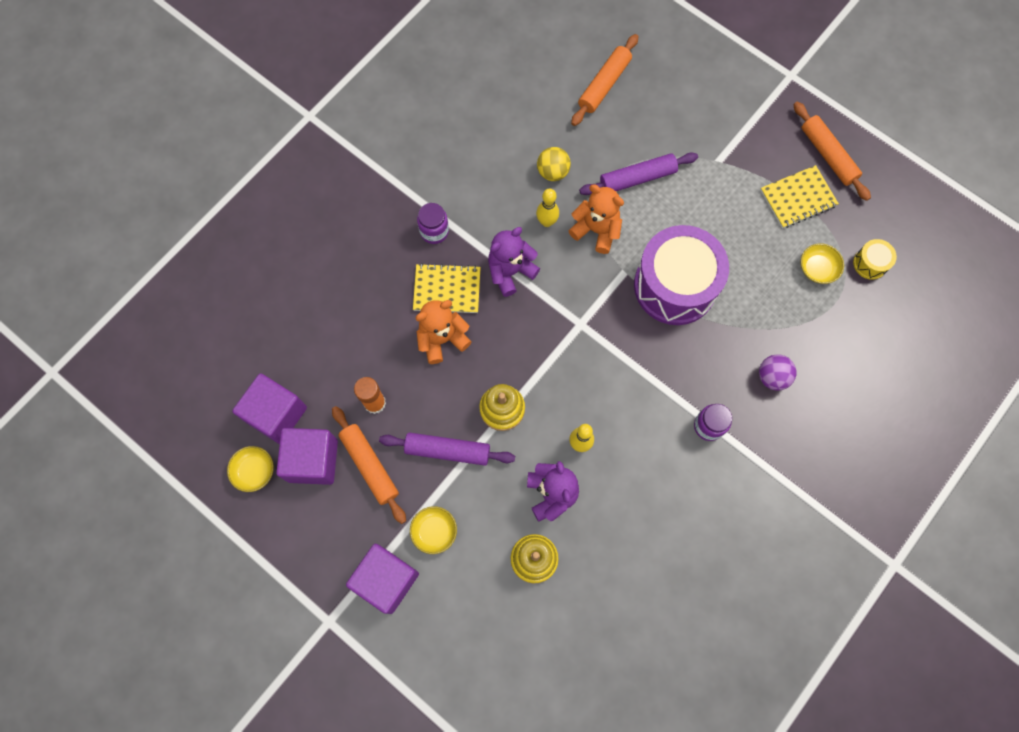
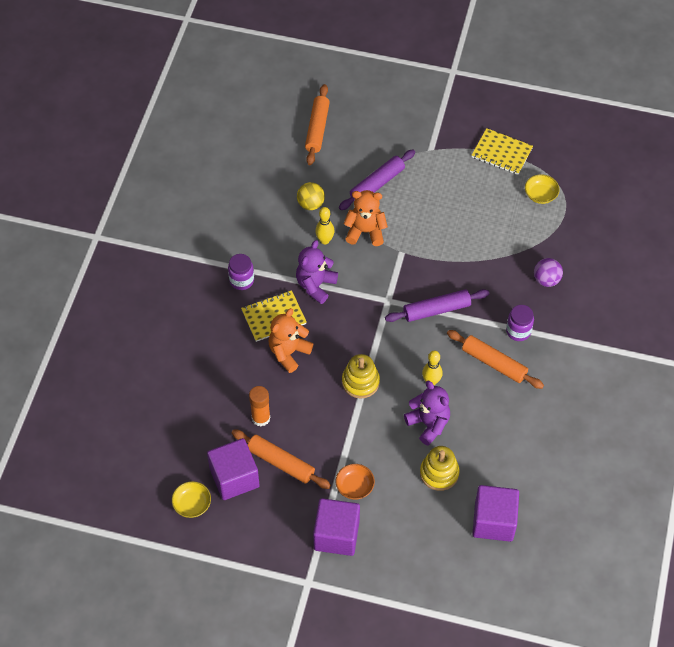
camera: 25 degrees left, 15 degrees down
(276, 414) = (187, 457): purple cube -> purple cube (493, 521)
(434, 531) = (354, 486): yellow bowl -> orange bowl
(447, 450) = (334, 427): purple rolling pin -> purple rolling pin (436, 310)
(675, 286) = (444, 247): purple drum -> none
(798, 198) = (501, 153): yellow notebook -> yellow notebook turned 75 degrees clockwise
(827, 155) = (508, 116): orange rolling pin -> orange rolling pin (494, 363)
(870, 263) = (576, 177): yellow drum -> none

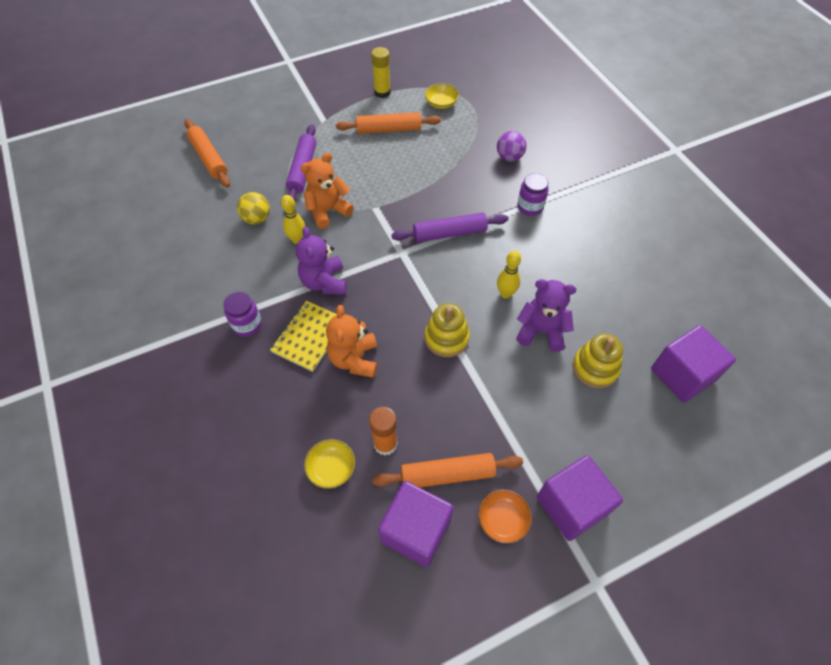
camera: 40 degrees left, 0 degrees up
(192, 504) = (398, 602): yellow bowl -> yellow bowl (331, 468)
(354, 486) = (538, 440): orange bowl -> orange bowl (502, 520)
(436, 310) = (449, 233): purple rolling pin -> purple rolling pin turned 45 degrees clockwise
(494, 363) = (538, 243): orange rolling pin -> orange rolling pin (388, 129)
(501, 153) = (382, 93): yellow notebook -> yellow glue stick

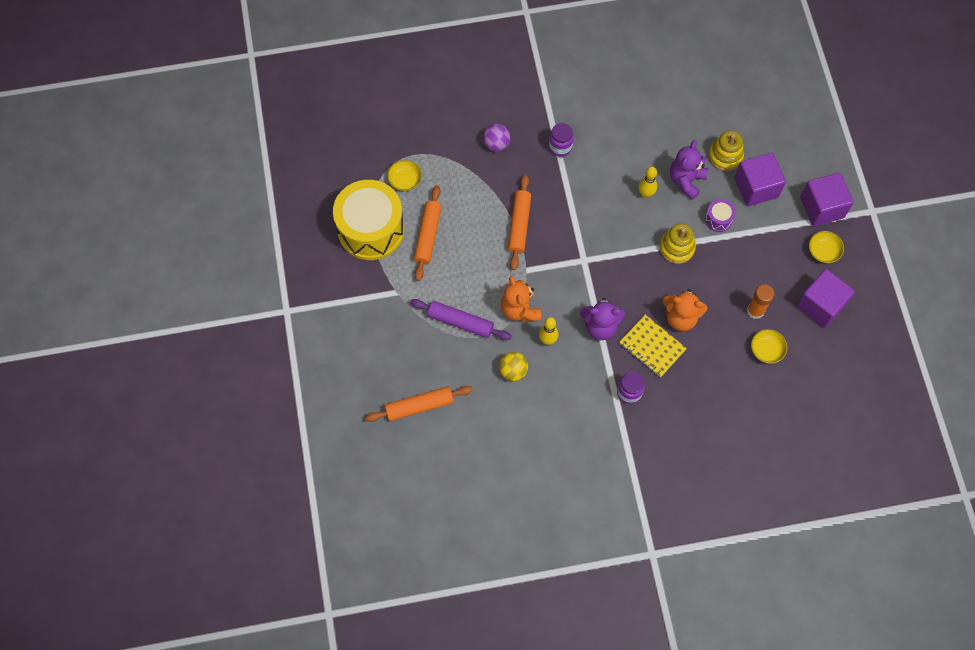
camera: 75 degrees left, 10 degrees up
(382, 93) = (371, 229): yellow glue stick -> yellow drum
(447, 474) = (786, 276): orange rolling pin -> orange rolling pin (519, 225)
(449, 233) = (572, 217): purple rolling pin -> none
(502, 376) = (718, 219): none -> purple drum
(502, 520) = (823, 251): orange bowl -> yellow bowl
(682, 375) = (743, 103): purple cube -> purple cube (756, 187)

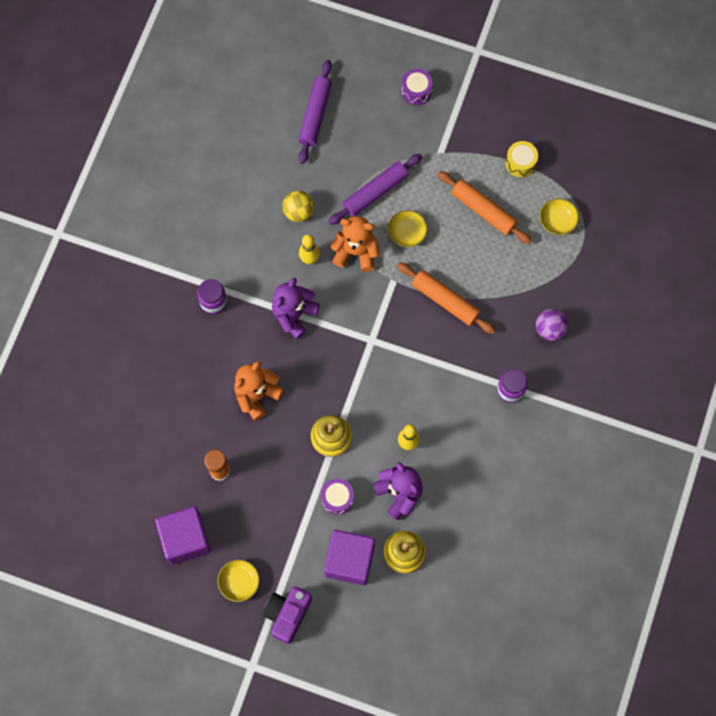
camera: 120 degrees right, 5 degrees up
(351, 338) = (416, 91): none -> purple drum
(371, 229) = (520, 163): yellow drum -> yellow drum, size x0.41
(419, 406) = (315, 115): orange rolling pin -> purple rolling pin
(652, 346) = (244, 350): yellow notebook -> none
(766, 350) = (174, 455): yellow bowl -> yellow bowl (407, 233)
(822, 207) = (287, 614): purple cube -> purple camera

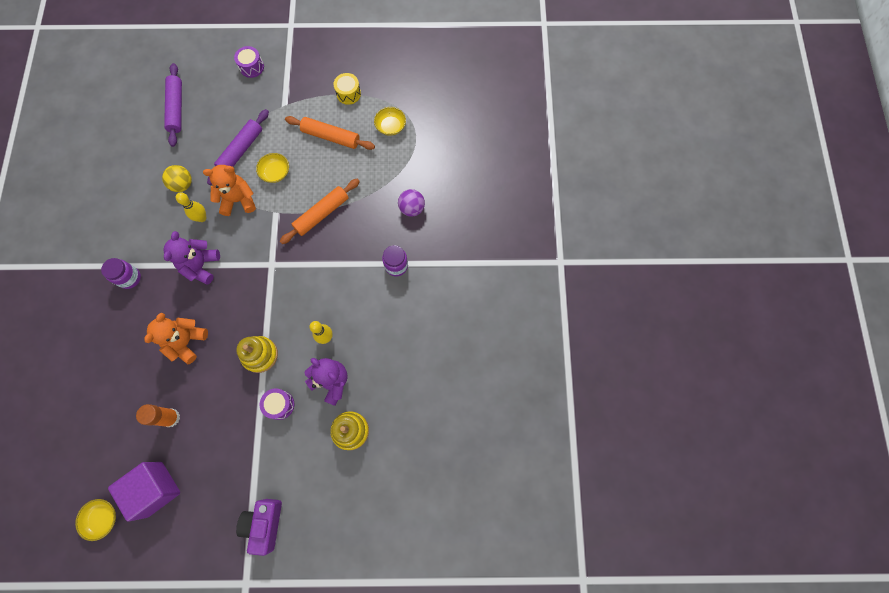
camera: 20 degrees left, 0 degrees up
(239, 582) = (213, 510): yellow bowl -> yellow bowl (102, 518)
(349, 560) = (305, 455): purple cube -> none
(445, 300) = (322, 214): orange rolling pin -> orange rolling pin turned 60 degrees counterclockwise

